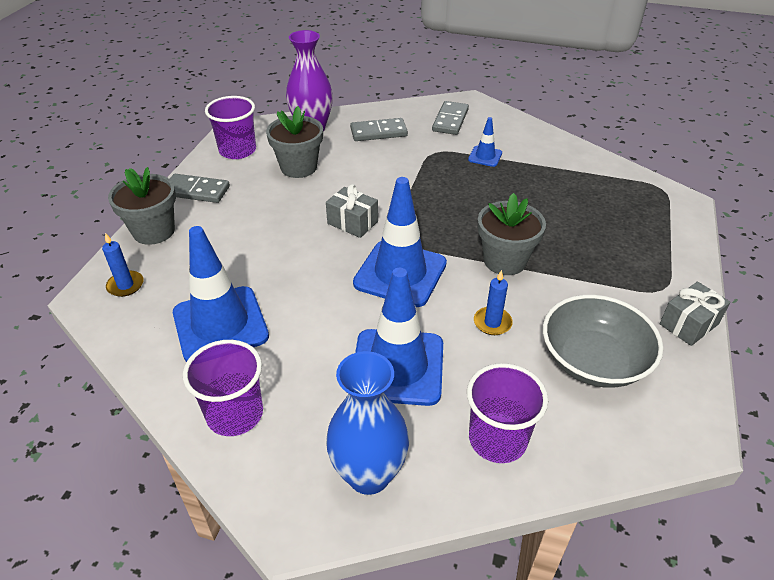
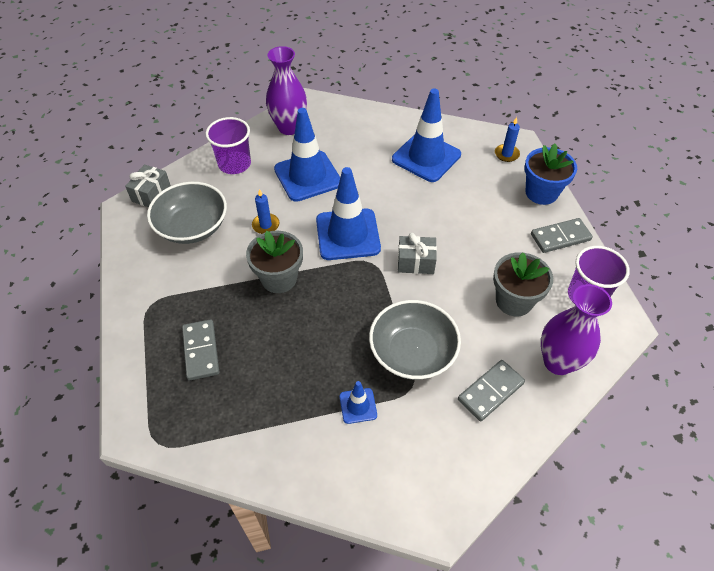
camera: 150 degrees right, 10 degrees up
(154, 231) = (541, 193): grey flower pot -> blue flower pot
(235, 414) = (372, 124): purple cup -> none
(369, 475) = (289, 127): blue vase -> purple vase
(416, 168) = (412, 352): none -> grey bowl
(450, 120) = (433, 458): grey domino -> grey domino (201, 351)
(689, 324) = (129, 280): grey gift -> grey gift (151, 194)

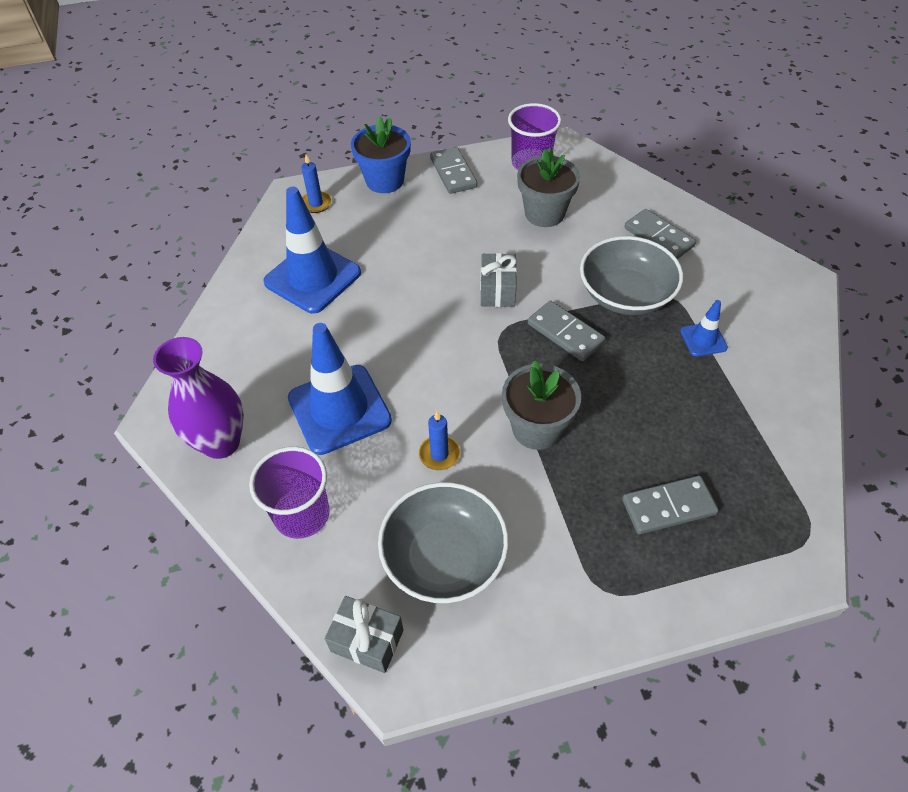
camera: 90 degrees left, 0 degrees up
(348, 234) = (455, 357): blue traffic cone -> none
(368, 303) = (565, 333): none -> grey domino
(558, 362) = (614, 189): purple vase -> none

